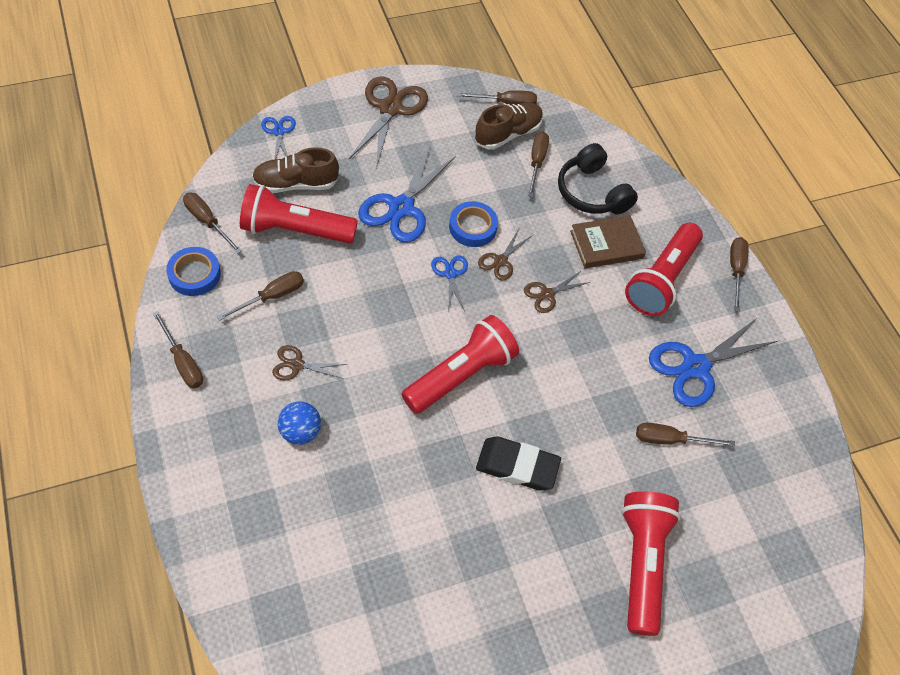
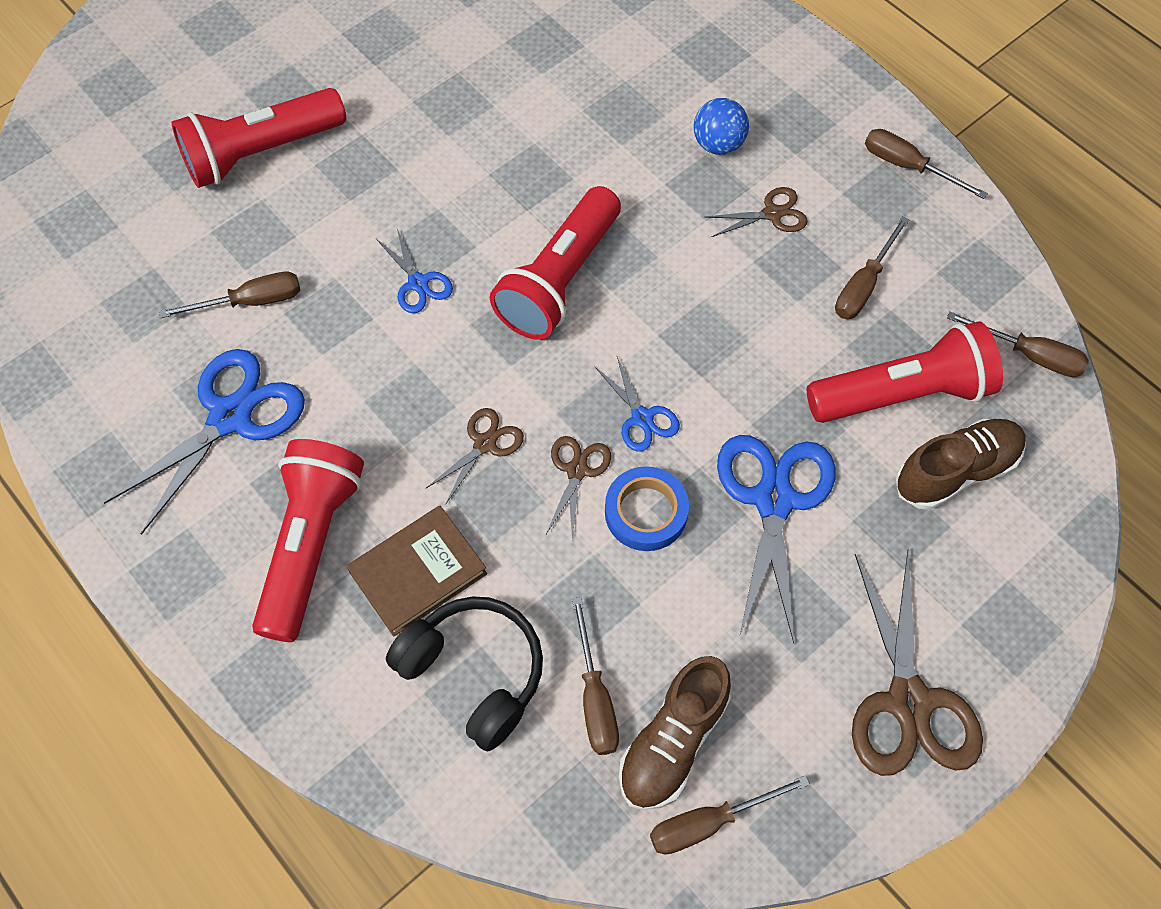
camera: 165 degrees right, 5 degrees up
(194, 274) = (983, 274): blue tape -> none
(279, 131) = (1052, 560): blue scissors -> blue scissors (418, 283)
(517, 466) = (442, 200): black eraser -> none
(641, 563) = (261, 153): red flashlight -> red flashlight turned 75 degrees clockwise
(735, 270) = (185, 616): brown screwdriver -> none

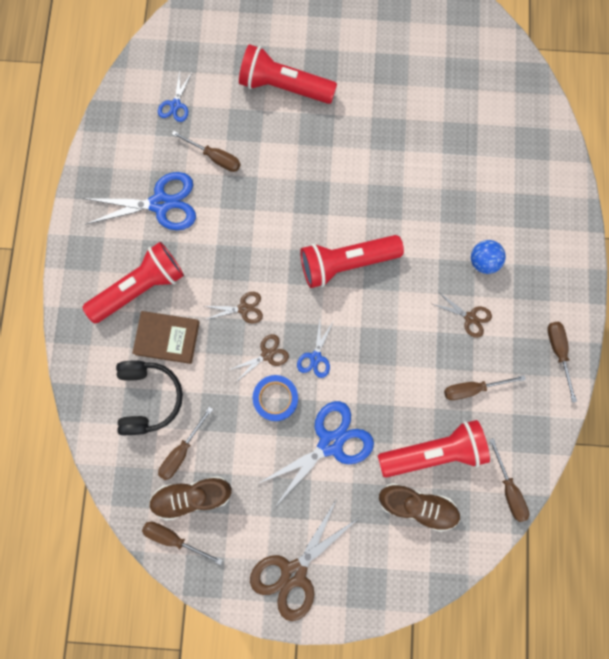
camera: 45 degrees right, 15 degrees up
(418, 283) = (287, 210): blue scissors -> blue scissors (175, 105)
(902, 393) = (433, 451): red flashlight -> red flashlight turned 45 degrees counterclockwise

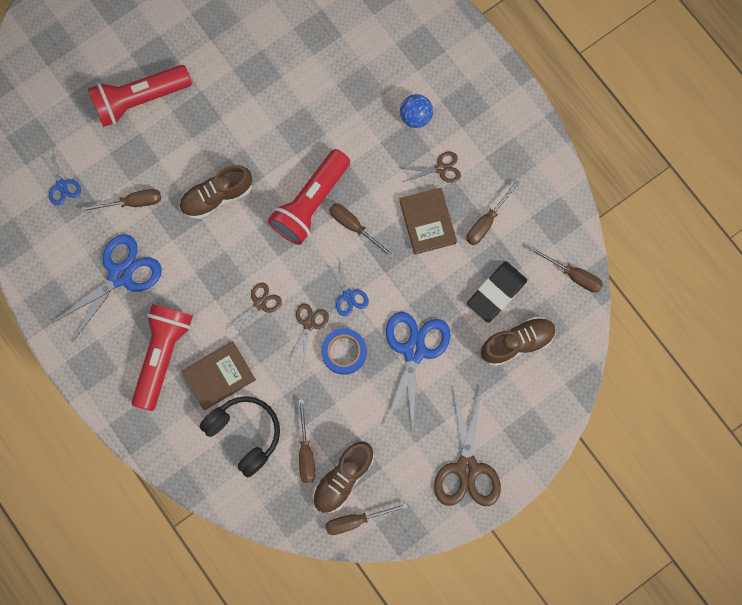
camera: 40 degrees left, 0 degrees up
(280, 202) = (217, 196): none -> brown shoe
(425, 351) = (427, 222): none -> brown book
(433, 451) = (496, 293): red flashlight -> black eraser
(558, 352) = (527, 142): brown screwdriver -> brown screwdriver (354, 227)

